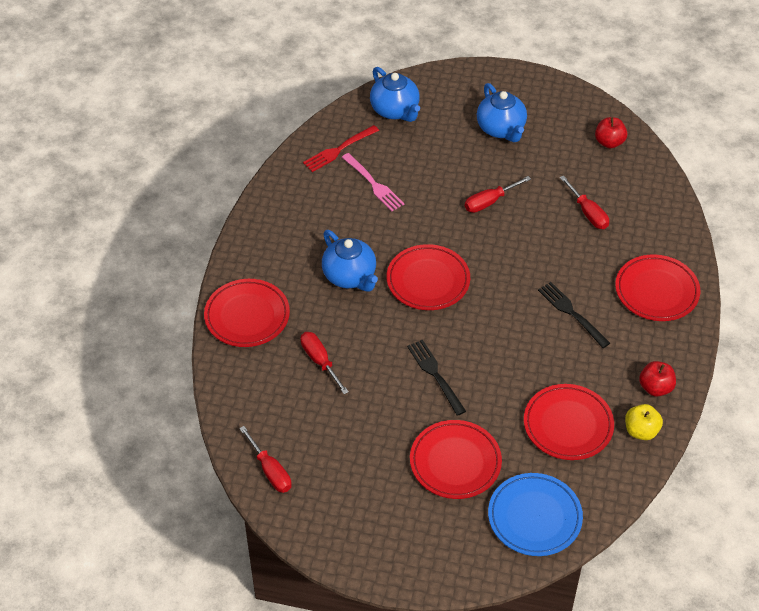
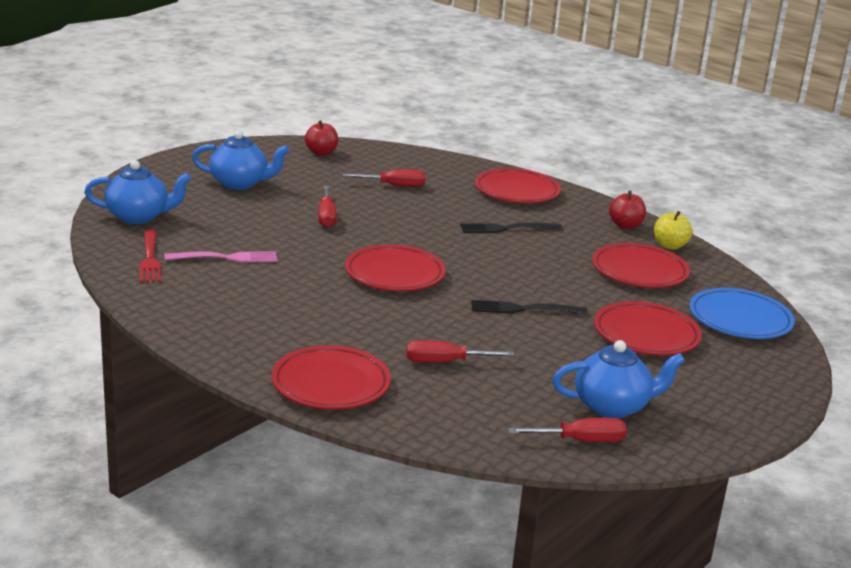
camera: 65 degrees left, 25 degrees down
(350, 276) = (341, 309): blue teapot -> blue teapot (612, 406)

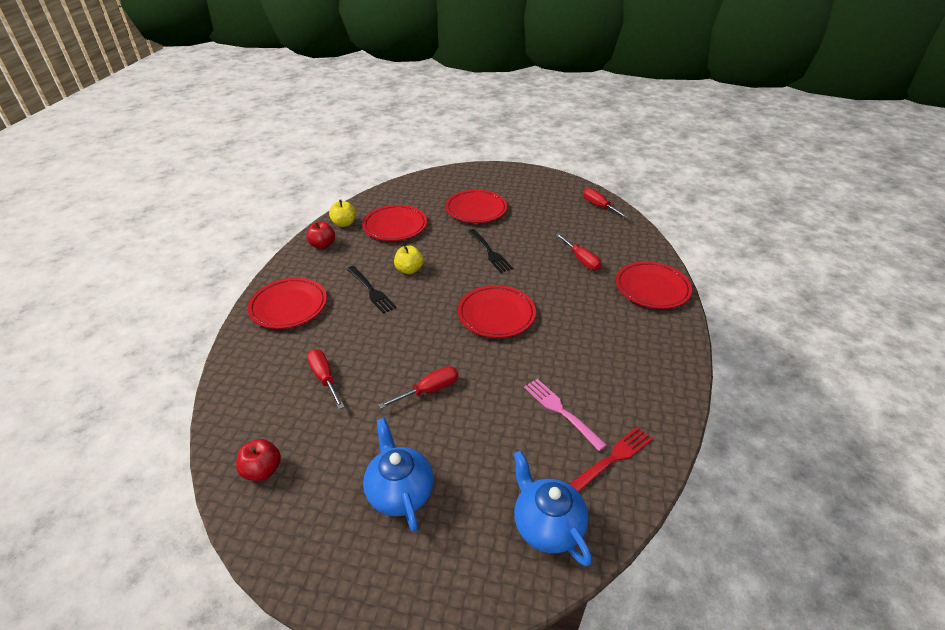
camera: 115 degrees left, 15 degrees up
(528, 255) = (409, 270): none -> yellow apple
(612, 406) = (560, 205): blue teapot -> none
(740, 319) = (428, 188): blue plate -> none

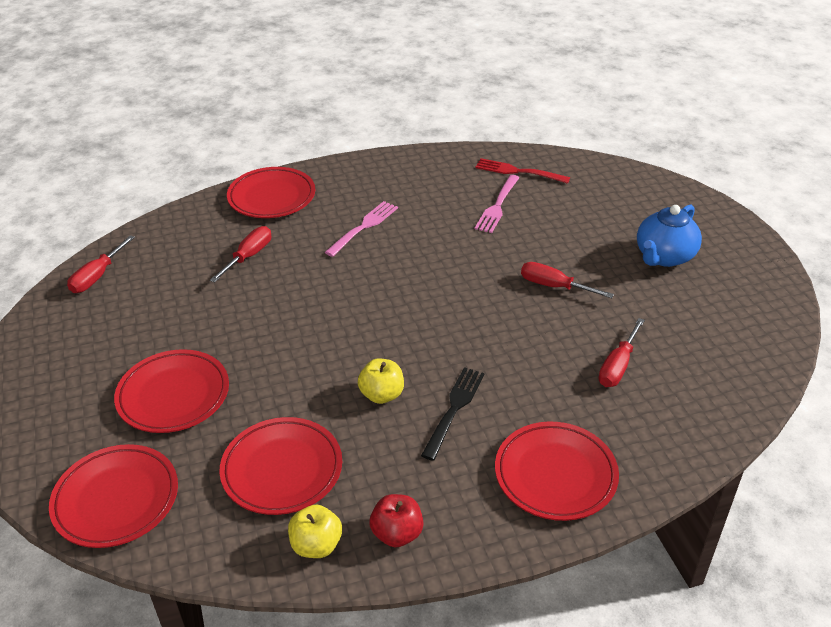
camera: 120 degrees left, 0 degrees up
(262, 470) = (744, 343): red apple -> none
(489, 252) = (284, 337): black fork -> none
(496, 314) = (406, 285): red plate -> red plate (116, 499)
(547, 526) = (605, 183): blue teapot -> none
(581, 319) = (363, 227): none -> pink fork

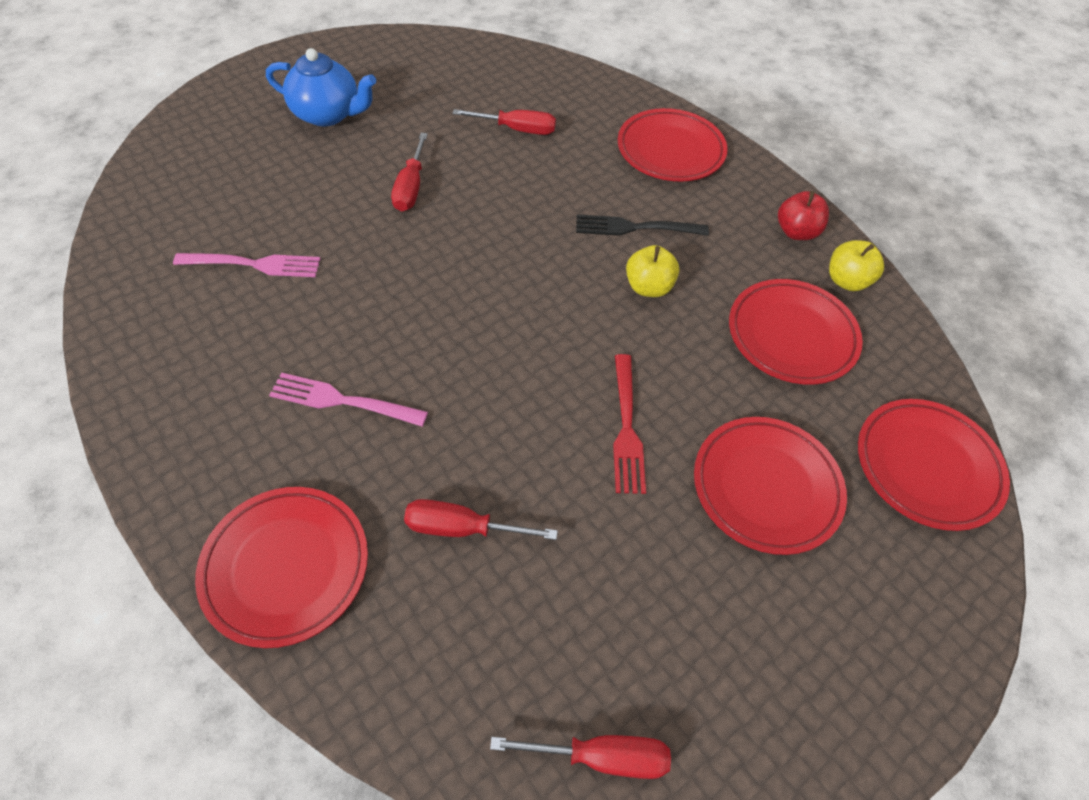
camera: 115 degrees left, 15 degrees up
(519, 172) = (158, 259): red fork -> red fork (626, 427)

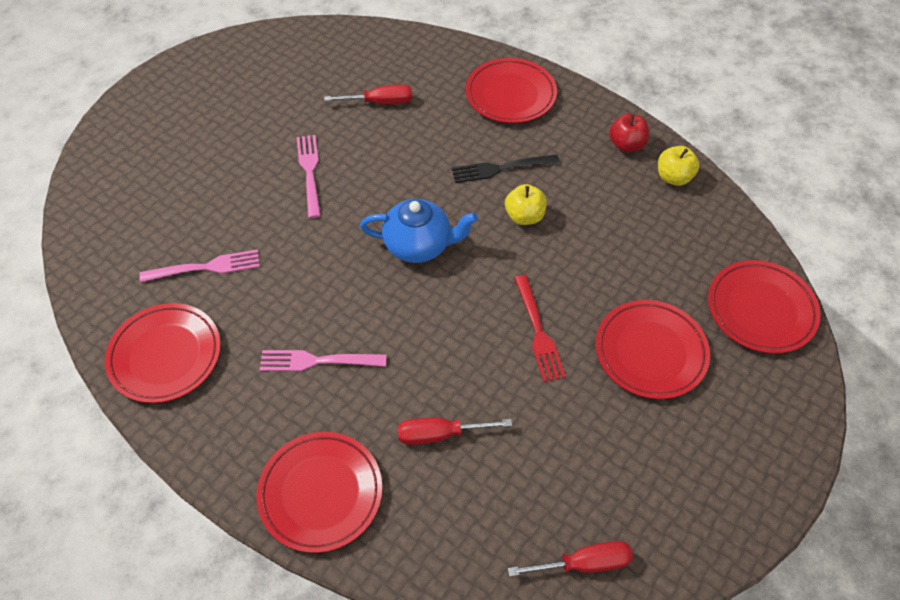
camera: 10 degrees left, 0 degrees up
(328, 114) = (217, 122): blue teapot -> blue teapot (419, 245)
(411, 187) = (310, 172): red screwdriver -> pink fork
(791, 335) = (642, 231): red plate -> red plate (165, 355)

